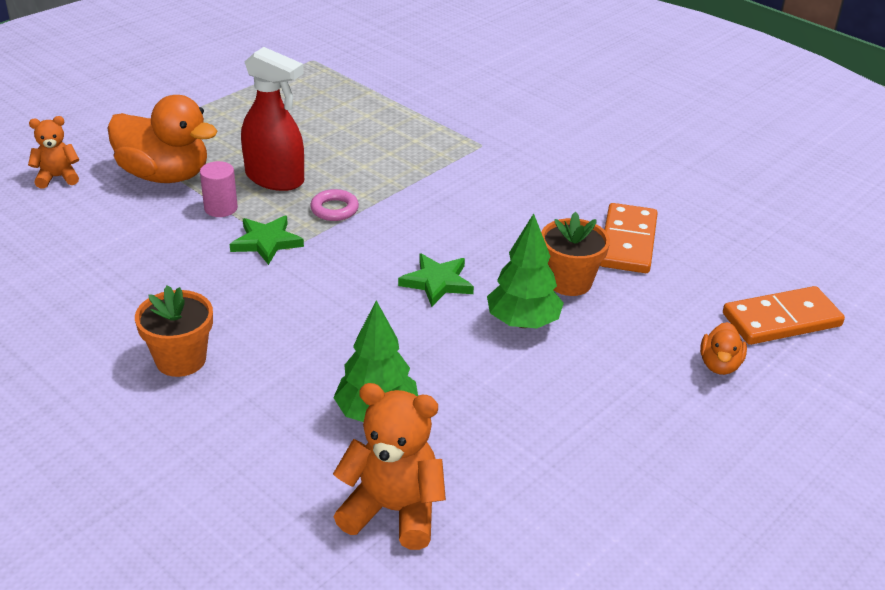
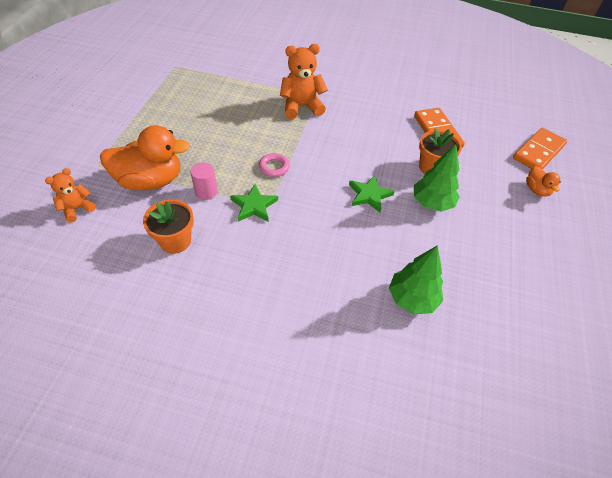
camera: 30 degrees left, 15 degrees up
(181, 360) = (273, 315): orange flower pot -> orange flower pot (175, 241)
(275, 178) = (222, 158): red spray bottle -> none
(393, 510) = (474, 360): orange teddy bear -> orange teddy bear (301, 107)

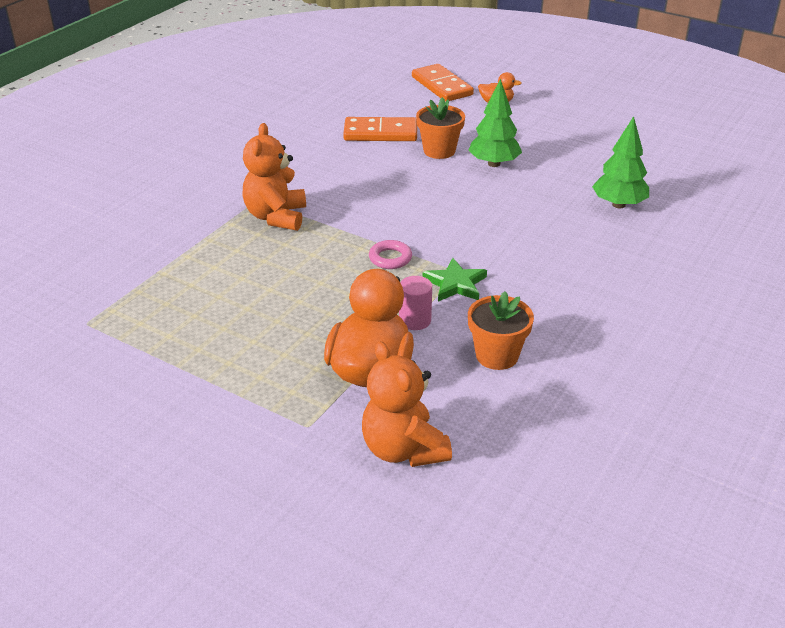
camera: 70 degrees left, 15 degrees down
(77, 209) = (403, 449): orange teddy bear -> orange teddy bear, size x1.66
(369, 195) = (467, 199): green star -> none

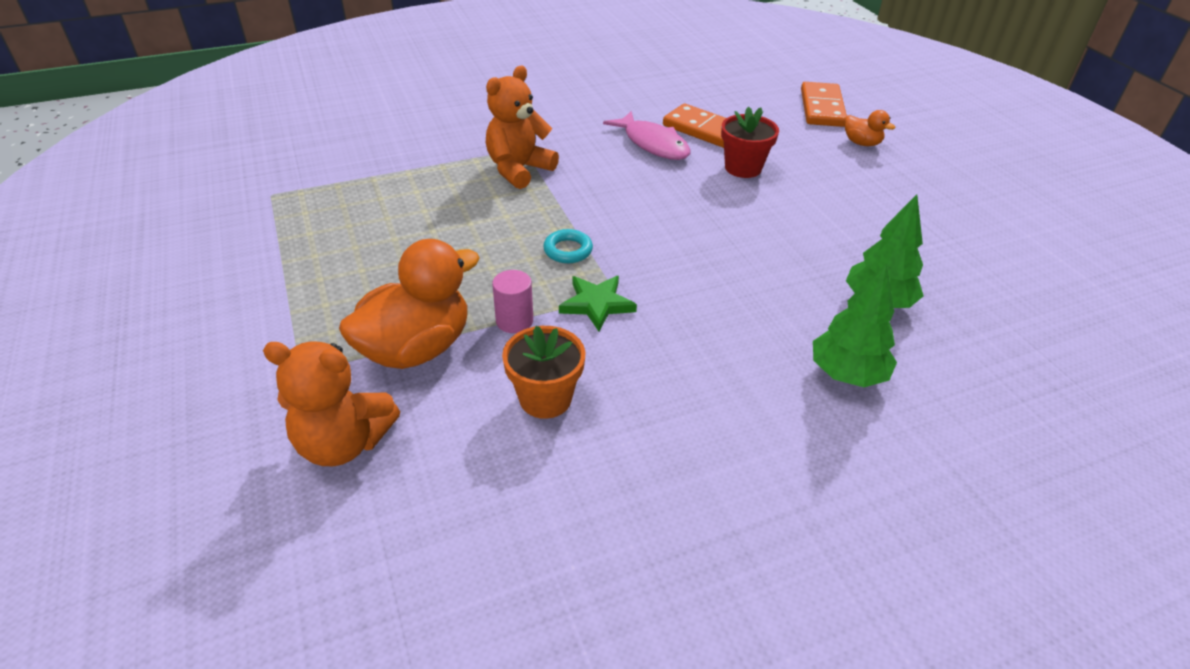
camera: 35 degrees right, 5 degrees up
(354, 158) = (653, 144): none -> pink fish
(390, 258) = (568, 250): pink ring -> turquoise ring
(403, 449) = (343, 443): orange teddy bear -> orange teddy bear turned 90 degrees counterclockwise
(439, 151) = (743, 168): orange flower pot -> red flower pot
(494, 164) = (785, 202): green tree -> green tree (847, 374)

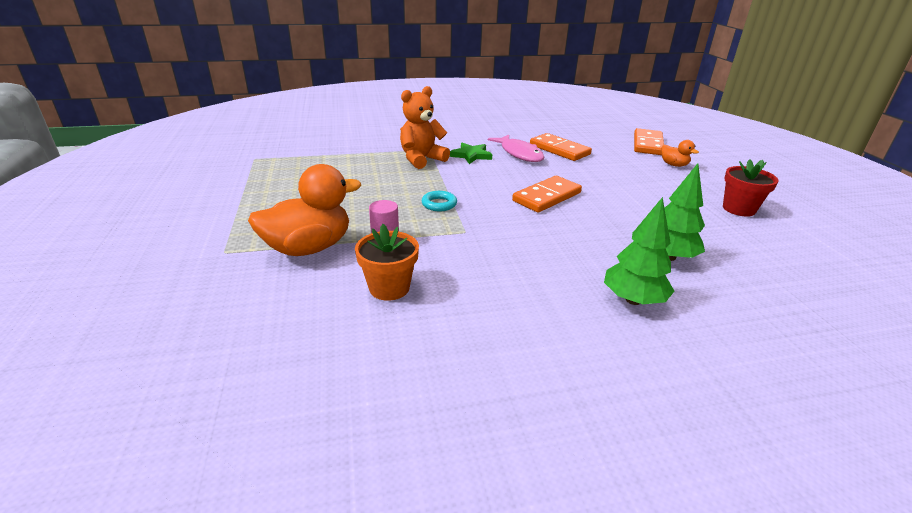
camera: 10 degrees right, 10 degrees down
(343, 443) = (231, 297): orange teddy bear -> none
(596, 304) = (448, 236): green star -> green star (471, 155)
(707, 220) = (546, 197): none -> orange domino
(743, 168) = (581, 171): red flower pot -> red flower pot (739, 209)

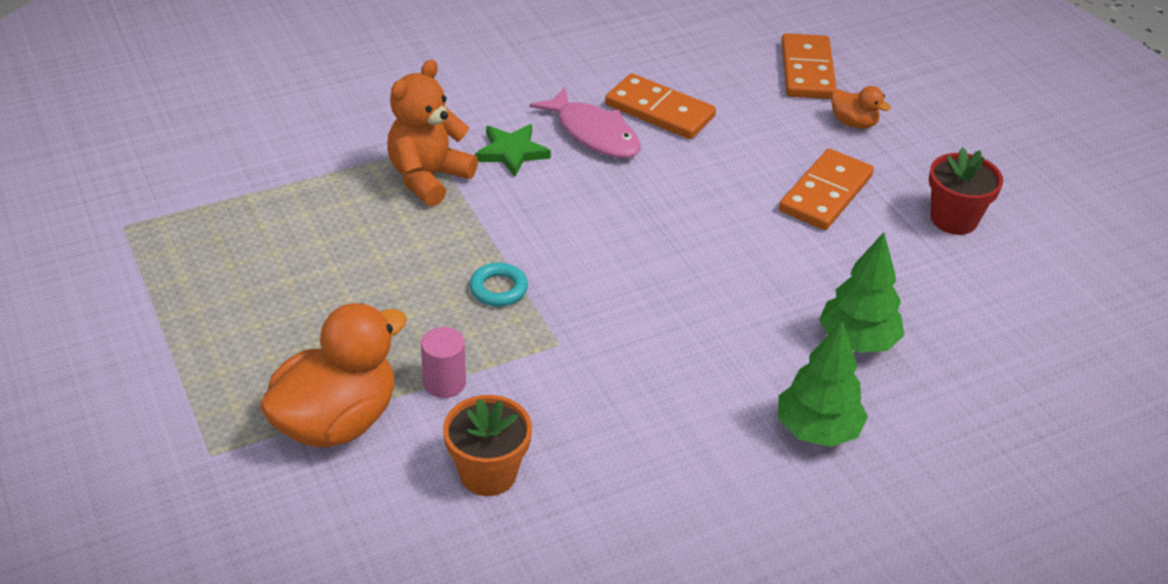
camera: 15 degrees left, 10 degrees up
(546, 197) = (663, 241): orange domino -> orange domino (825, 193)

